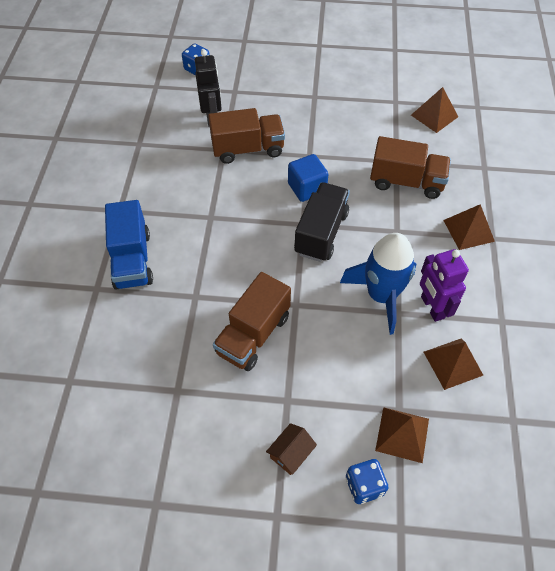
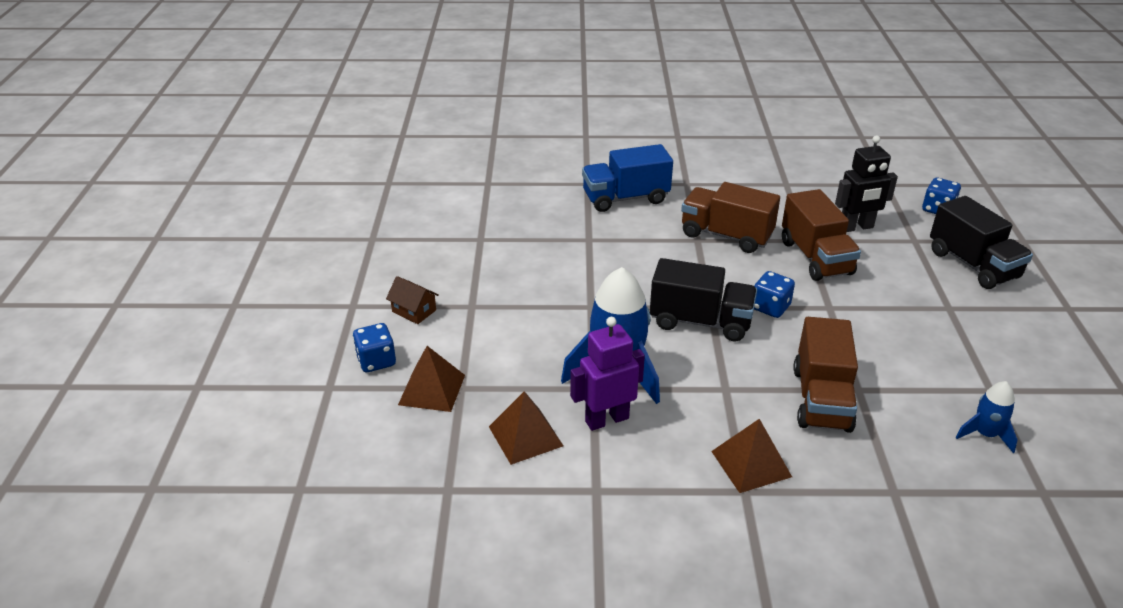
camera: 85 degrees right, 20 degrees down
(253, 334) = (547, 279): brown truck -> brown truck (726, 235)
(268, 71) = (973, 265): none -> black truck
(307, 188) = (770, 307): blue cube -> blue dice
(434, 116) = (985, 434): brown pyramid -> blue rocket

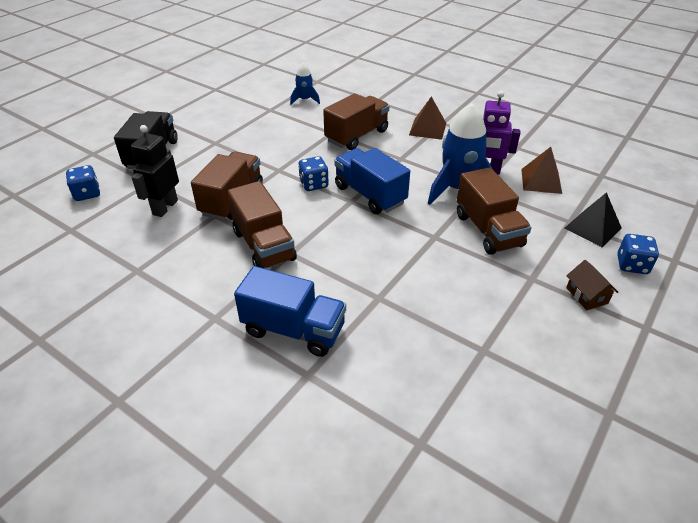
camera: 145 degrees left, 5 degrees up
(432, 389) = (592, 228): brown pyramid -> black pyramid
(544, 336) = (488, 230): none -> brown truck
(700, 321) = (370, 195): black truck -> blue truck
(856, 227) = (165, 207): black robot -> black robot turned 90 degrees counterclockwise

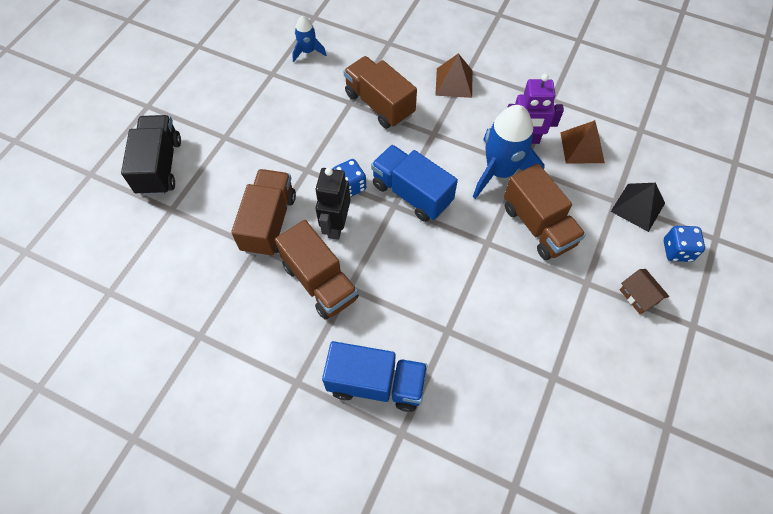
camera: 10 degrees left, 20 degrees up
(87, 194) = (108, 237): blue dice -> none
(165, 207) = (200, 244): black robot -> black robot (336, 225)
(357, 136) = (379, 104): brown truck -> brown truck turned 75 degrees counterclockwise

